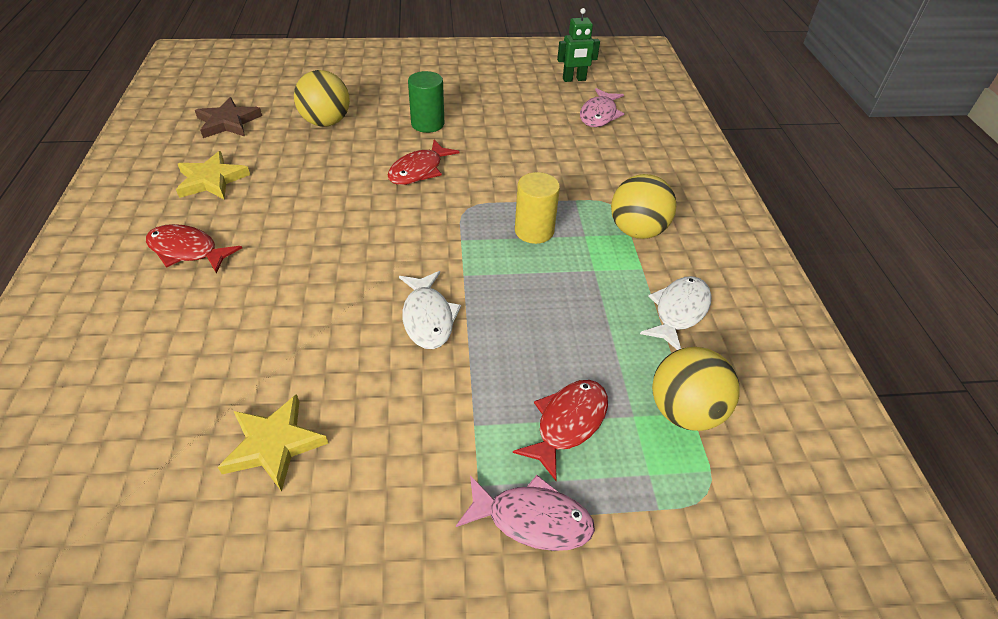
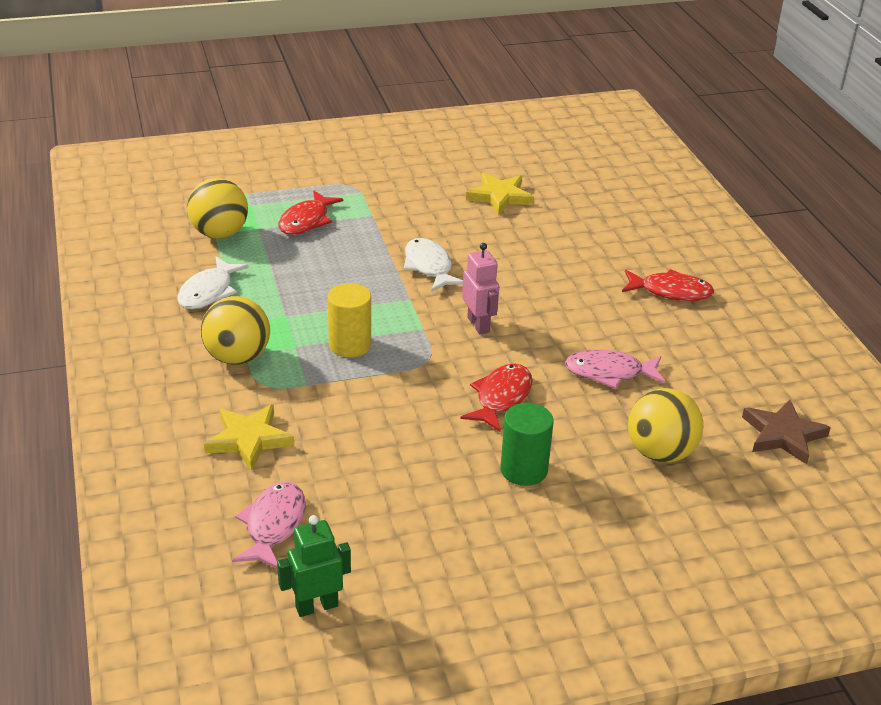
camera: 170 degrees right, 10 degrees down
(211, 180) = (720, 357): yellow star -> yellow star (249, 439)
(406, 237) = (478, 325): none -> pink robot
(532, 519) = (326, 183): pink fish -> pink fish (609, 373)

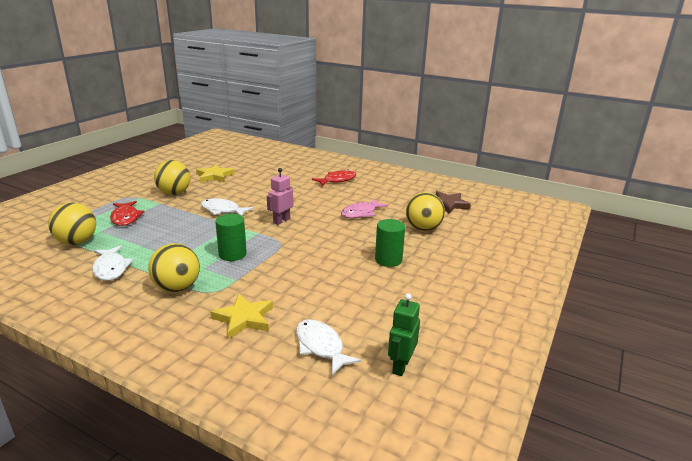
camera: 45 degrees left, 10 degrees down
(273, 525) = (321, 346): pink fish -> white fish
(350, 345) = (232, 254): yellow cylinder -> green cylinder
(409, 205) = (174, 193): none -> yellow ball
(478, 325) = (281, 221): pink robot -> pink robot turned 75 degrees counterclockwise
(501, 398) = (335, 240): red fish -> none

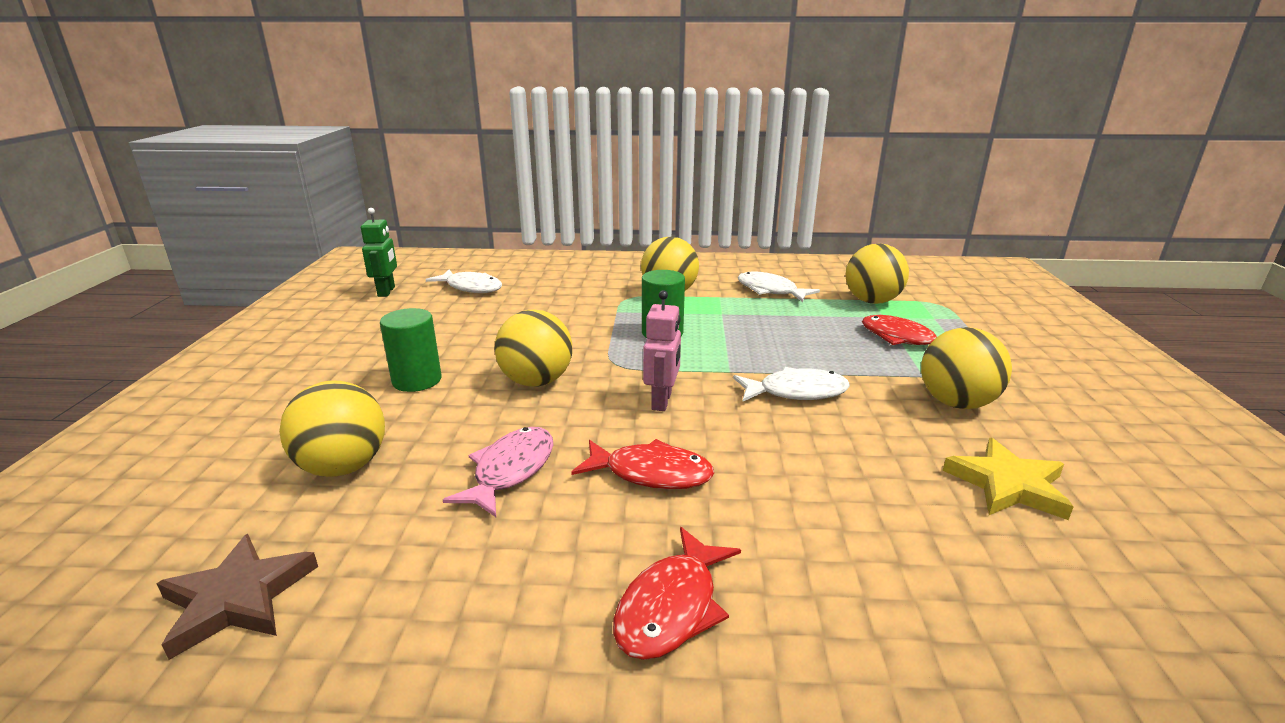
camera: 155 degrees right, 0 degrees up
(244, 318) = (565, 288): yellow star -> none
(314, 202) = (651, 473): none -> red fish
(328, 243) = (536, 381): none -> yellow ball

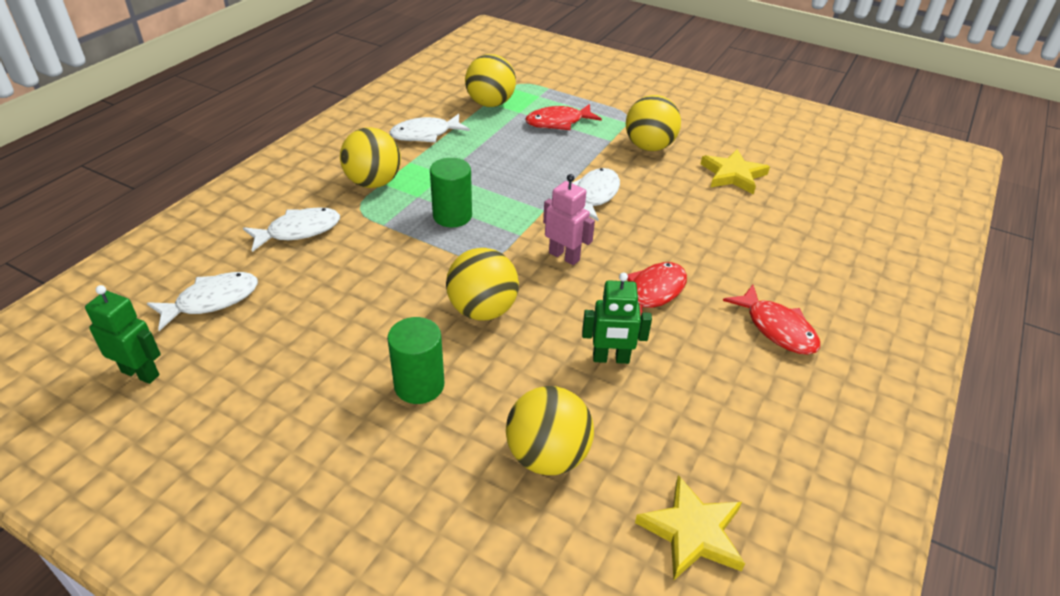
camera: 65 degrees left, 15 degrees up
(238, 598) = (692, 532): brown star -> yellow star
(510, 471) = (611, 358): pink fish -> green robot
(575, 288) = (299, 231): none -> white fish

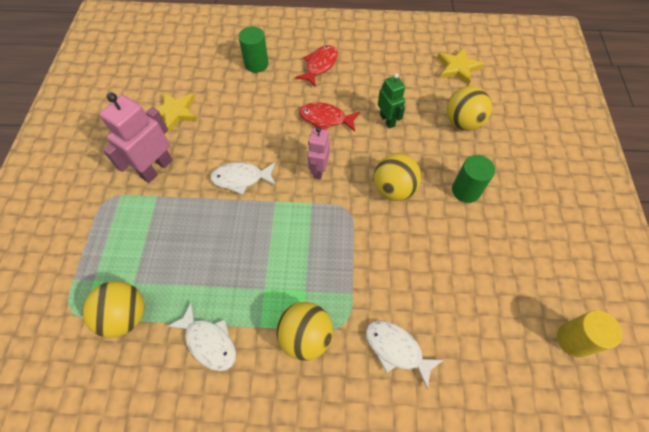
camera: 115 degrees left, 20 degrees up
(140, 373) = (573, 339): green robot -> yellow cylinder
(212, 301) = (497, 350): white fish -> none
(452, 216) = (315, 253): green cylinder -> green cylinder (256, 64)
(558, 122) = (141, 243): red fish -> none
(649, 147) = (156, 168): yellow ball -> pink robot

